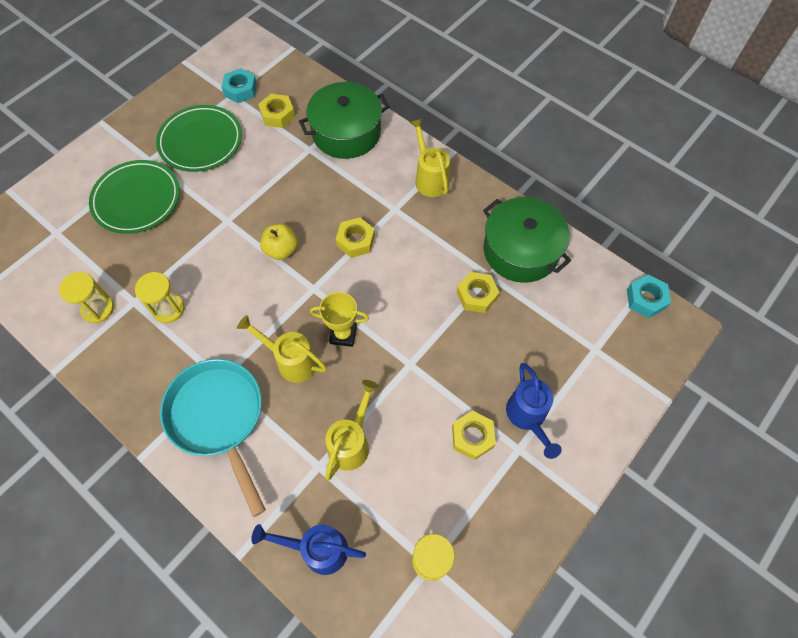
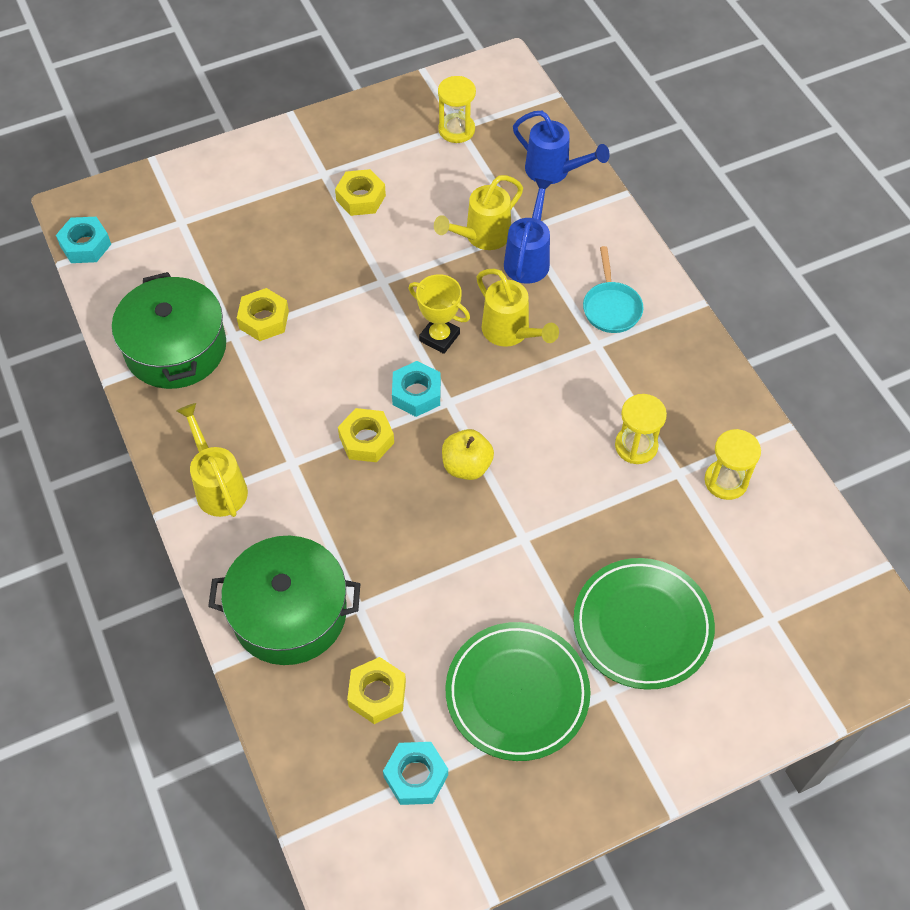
camera: 155 degrees left, 5 degrees down
(219, 418) = (611, 307): turquoise pan -> turquoise pan, size x0.52
(338, 285) = (416, 393): none -> turquoise nut
(430, 178) = (218, 486): yellow watering can -> yellow watering can turned 150 degrees clockwise
(528, 416) = (295, 194): blue watering can -> blue watering can (528, 259)

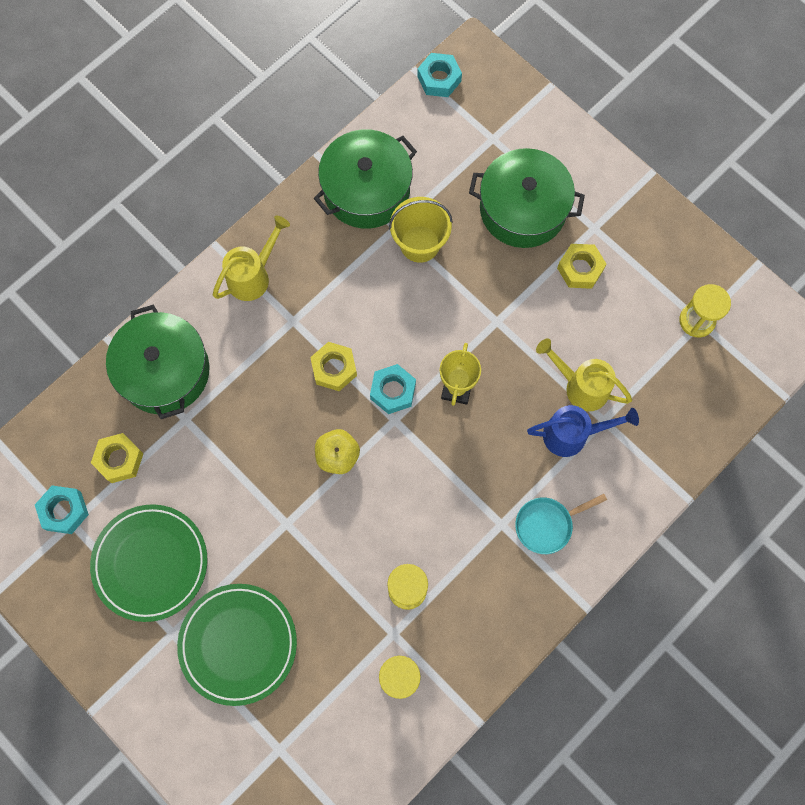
camera: 70 degrees right, 15 degrees up
(264, 319) = (420, 244): yellow nut -> yellow bucket
(273, 222) = (523, 209): none -> green pot
(510, 332) = (485, 446): yellow watering can -> none
(553, 171) = (685, 423): blue watering can -> none

